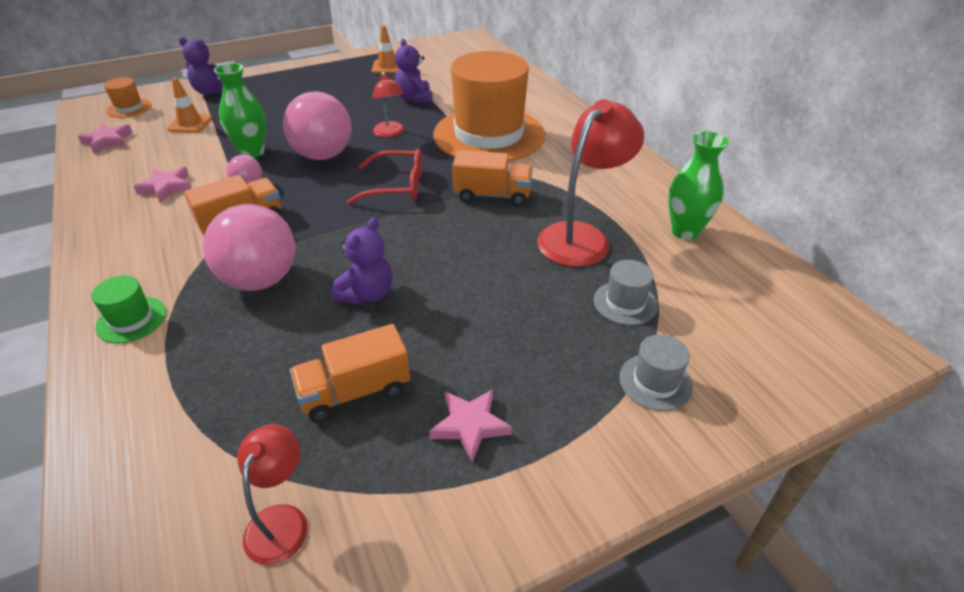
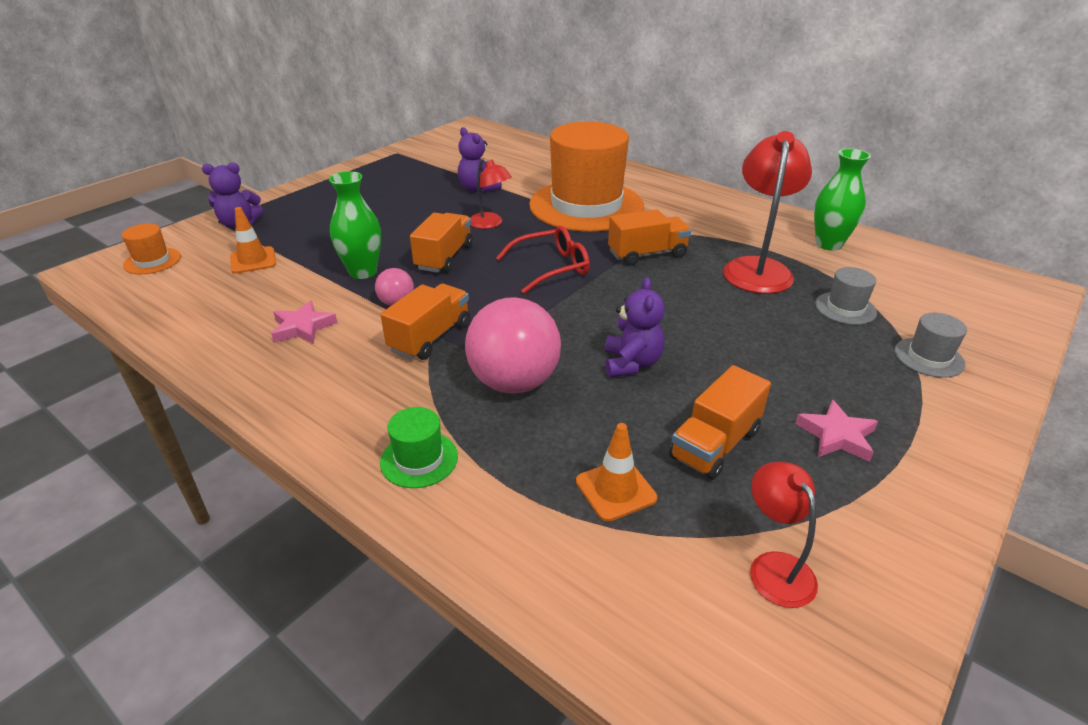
camera: 25 degrees left, 5 degrees down
(108, 141) = (167, 299): pink star -> none
(323, 155) = (444, 257): pink ball -> orange truck
(387, 67) = (417, 166): orange traffic cone -> orange traffic cone (615, 490)

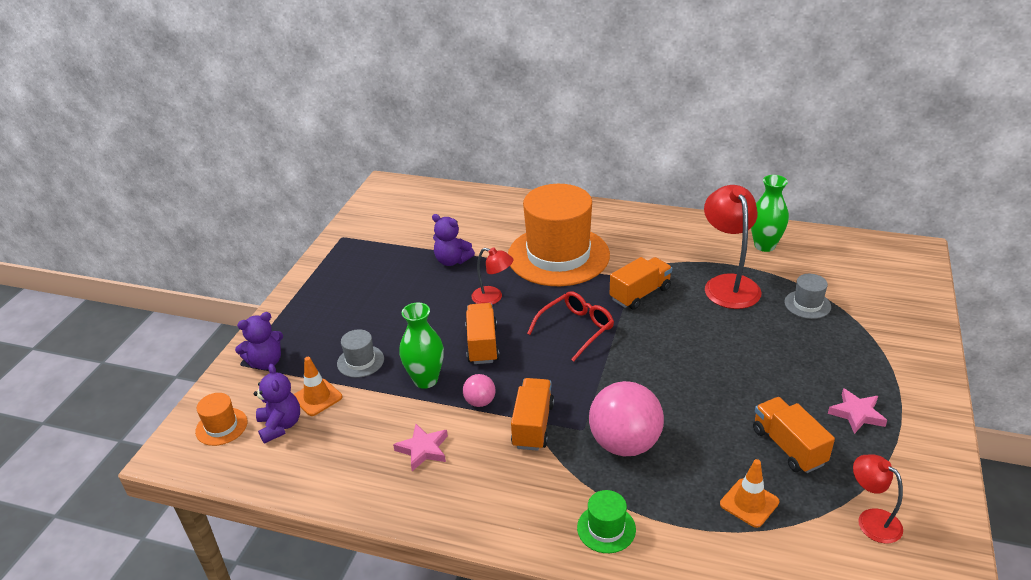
camera: 20 degrees left, 0 degrees up
(631, 364) = (694, 400): purple teddy bear -> purple teddy bear (280, 425)
(715, 444) = (788, 446): orange truck -> orange truck turned 135 degrees clockwise
(928, 357) = (880, 331): grey hat -> grey hat (360, 361)

